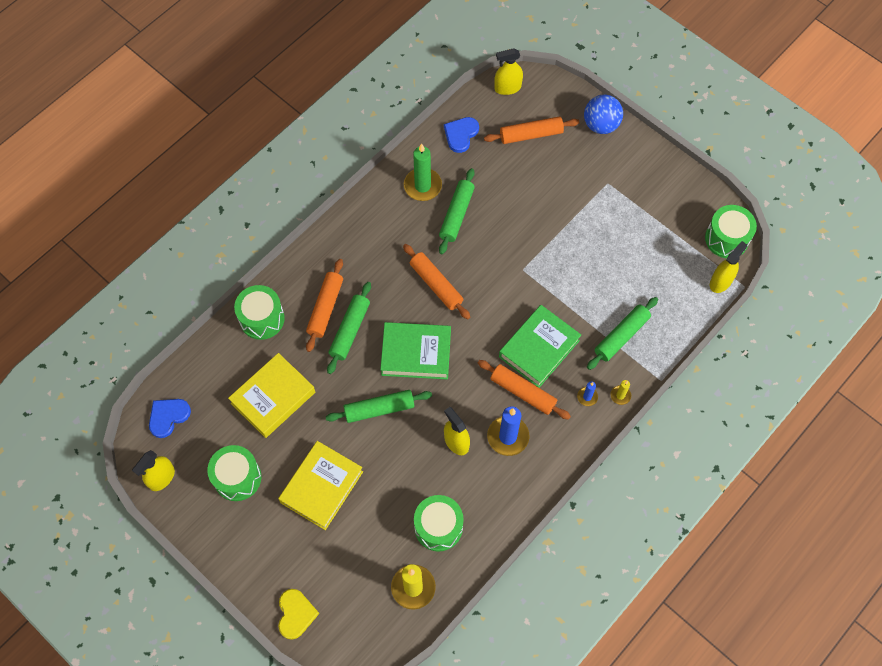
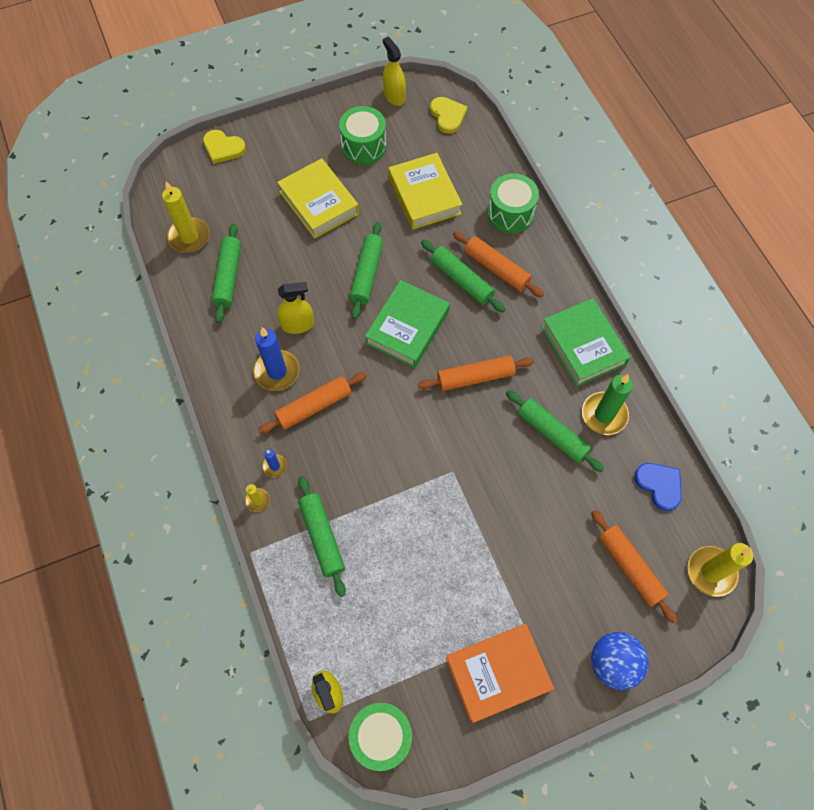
camera: 115 degrees right, 0 degrees up
(168, 417) = (448, 116): blue heart -> yellow heart
(438, 527) = (228, 277): green drum -> green rolling pin
(507, 88) = (711, 572): yellow spray bottle -> yellow candle
(531, 134) = (630, 567): orange rolling pin -> orange rolling pin turned 45 degrees counterclockwise
(539, 348) = (352, 444): green book -> green book (583, 345)
(647, 187) = (497, 673): none -> orange book

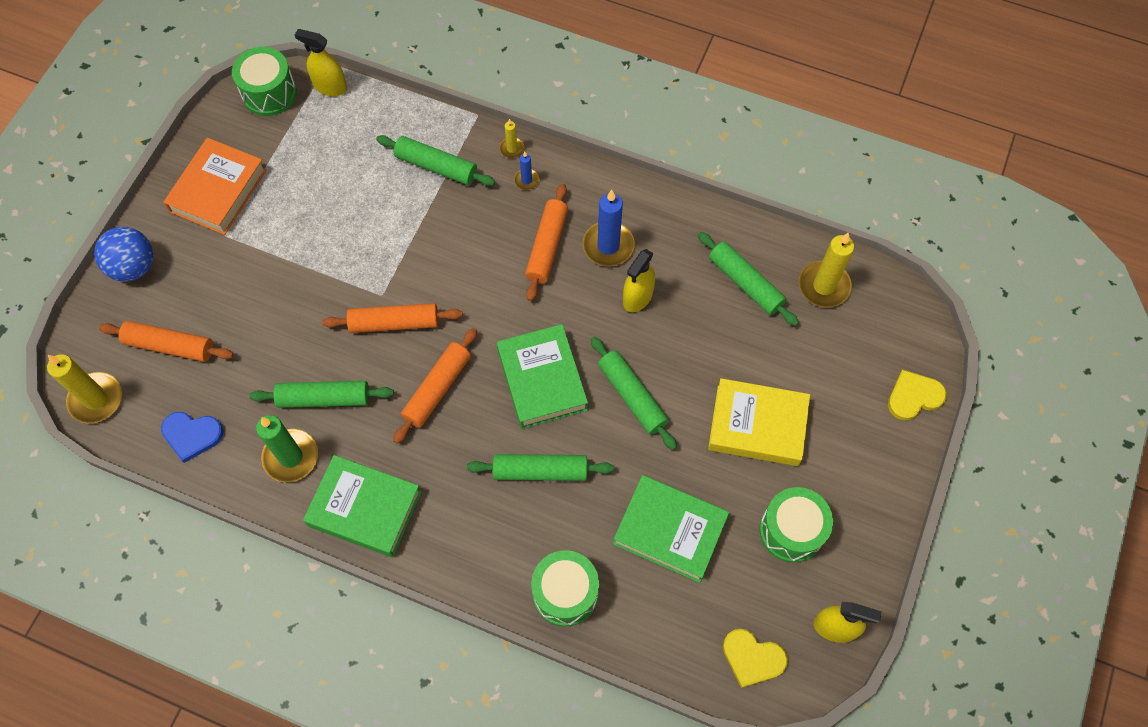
camera: 135 degrees right, 0 degrees up
(424, 195) = (670, 531): yellow book -> green book
(496, 269) = (519, 514): orange rolling pin -> orange rolling pin (394, 323)

